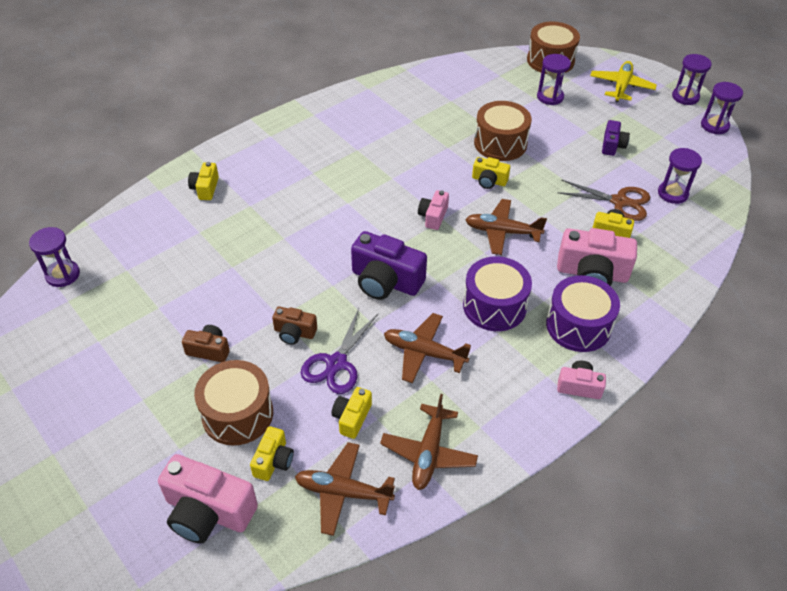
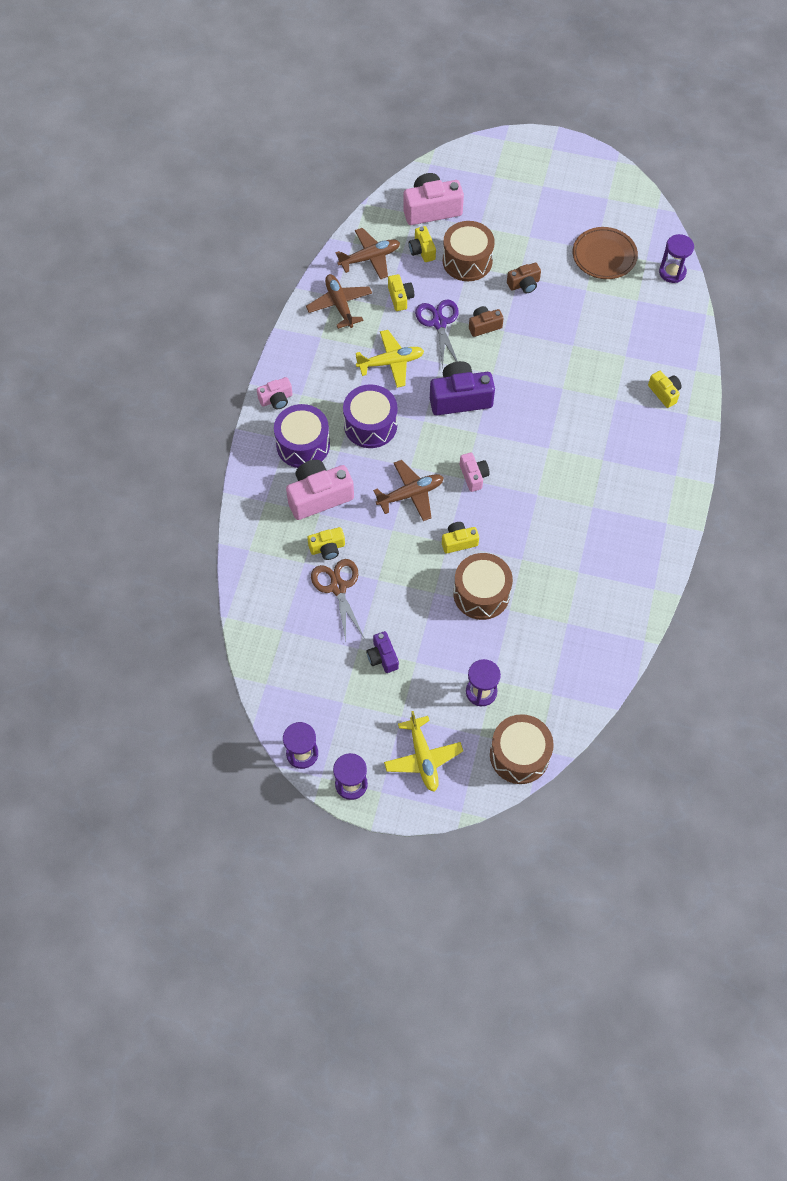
camera: 145 degrees right, 15 degrees up
(99, 329) = (604, 256): none -> brown plate
(424, 353) = (391, 362): brown plane -> yellow plane
(619, 202) = (338, 587): brown scissors -> brown scissors turned 90 degrees clockwise
(672, 193) = (299, 627): purple hourglass -> none

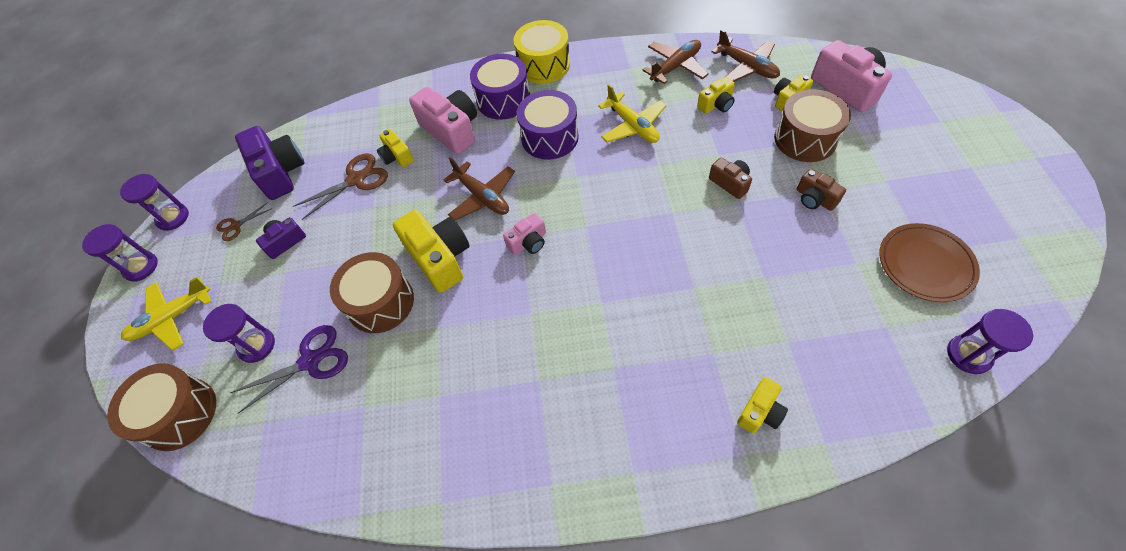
camera: 75 degrees right, 5 degrees down
(276, 399) = (544, 65): pink camera -> yellow drum
(342, 697) = (236, 226): none -> brown scissors
(439, 323) = (707, 145): purple scissors -> purple scissors (310, 361)
(459, 542) = (440, 258): yellow camera -> yellow camera, size x1.83
(460, 398) = (622, 196): purple camera -> purple camera (280, 172)

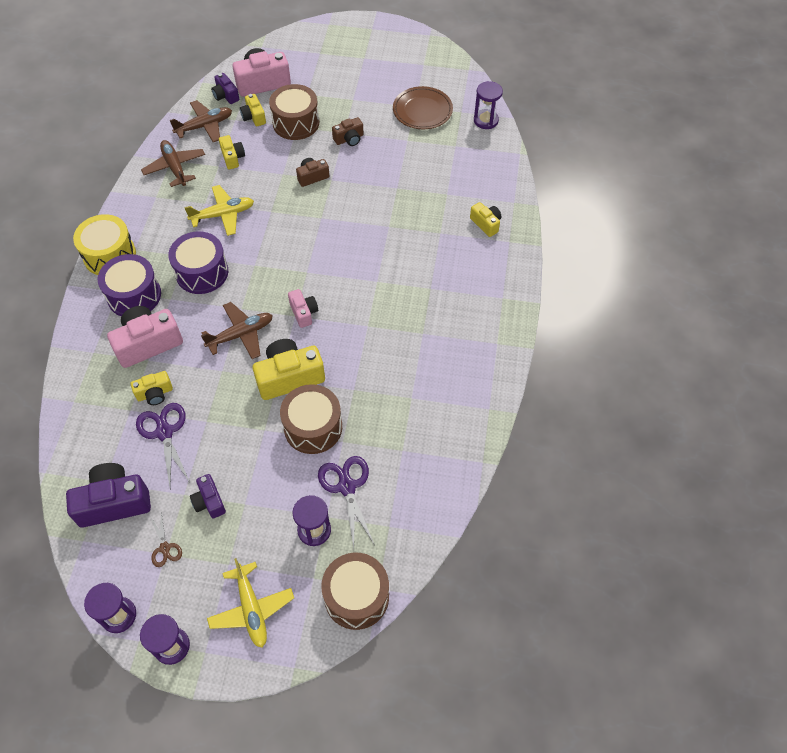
camera: 80 degrees left, 0 degrees up
(356, 180) = (164, 432): brown scissors -> purple scissors
(803, 66) = (226, 96): none -> purple camera

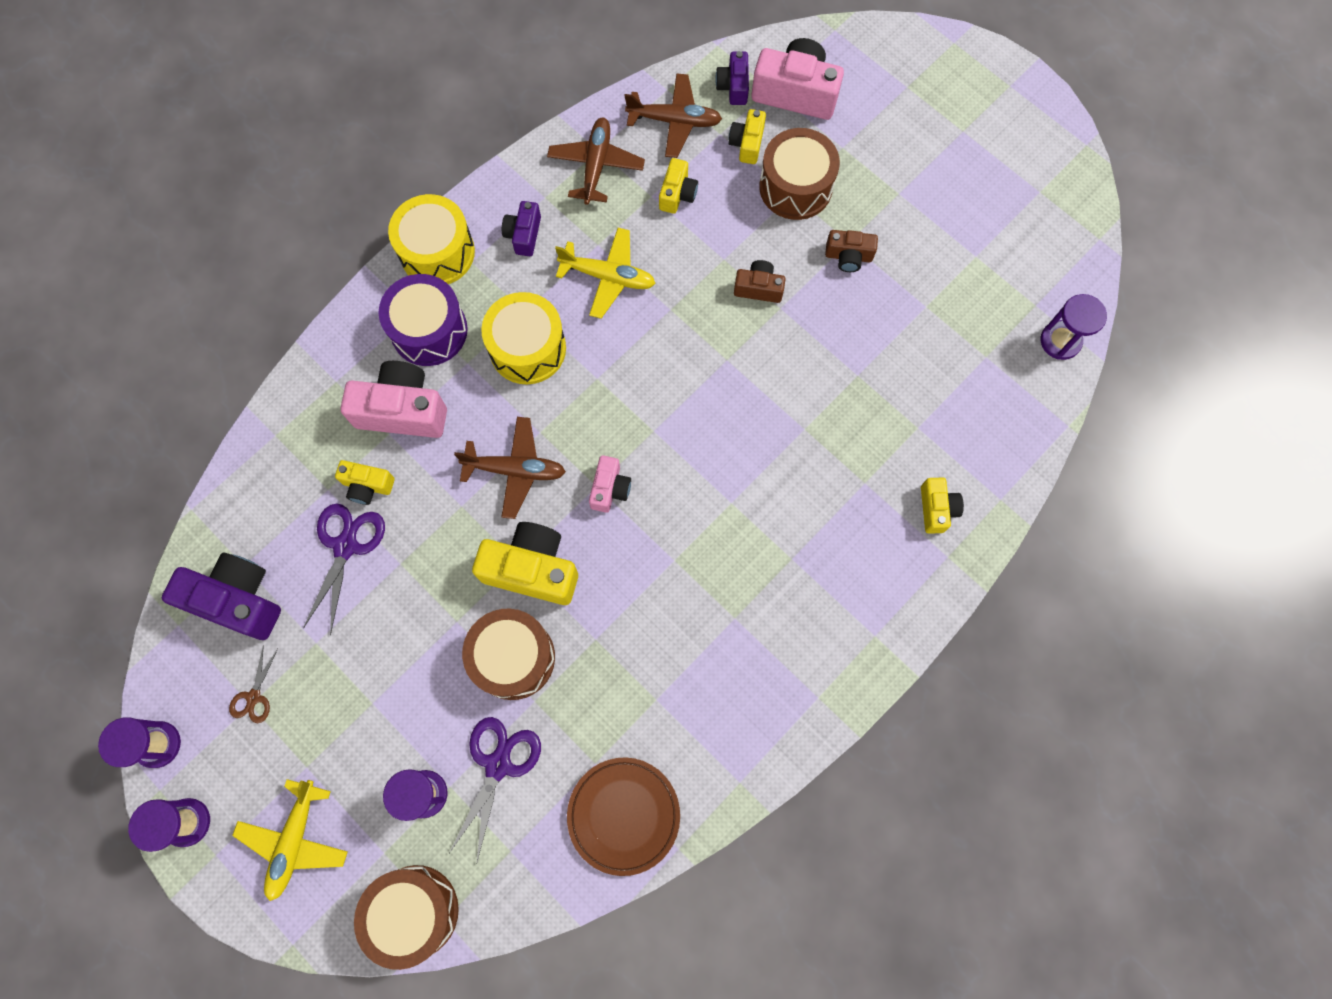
camera: 35 degrees right, 15 degrees up
(202, 272) = (527, 348): purple drum -> yellow drum
(209, 501) = (336, 672): purple camera -> purple camera (524, 235)
(422, 111) = (982, 270): brown plate -> brown plate (623, 815)

